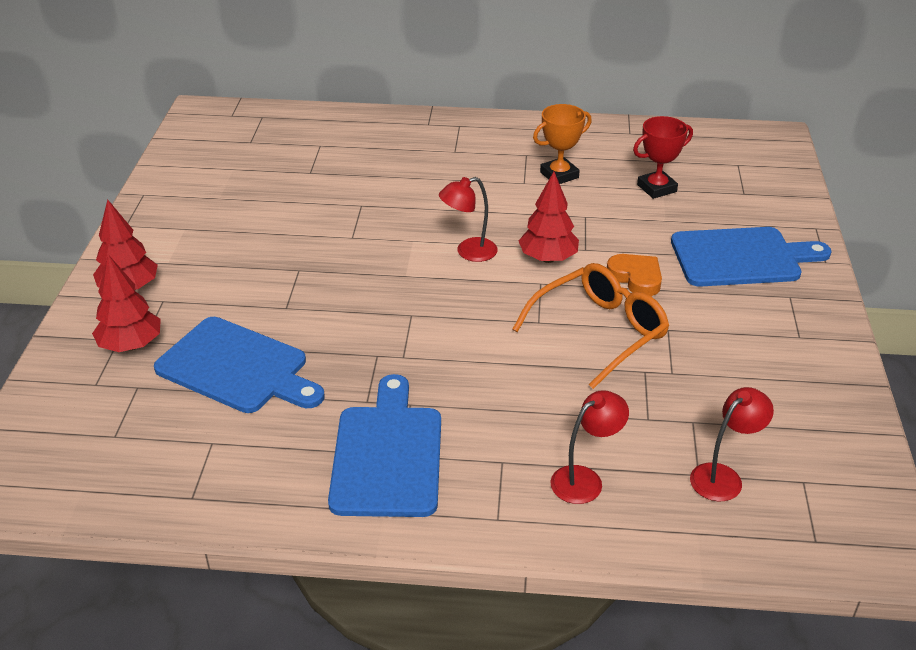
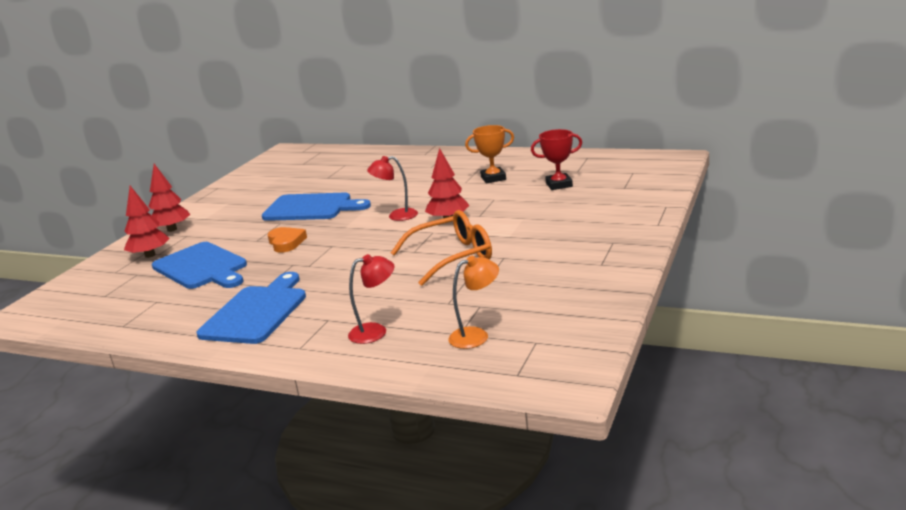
camera: 20 degrees right, 15 degrees down
(636, 278) = (503, 230): orange heart -> orange heart (286, 242)
(723, 476) = (476, 336): red lamp -> orange lamp
(741, 257) = (592, 221): blue cutting board -> blue cutting board (311, 208)

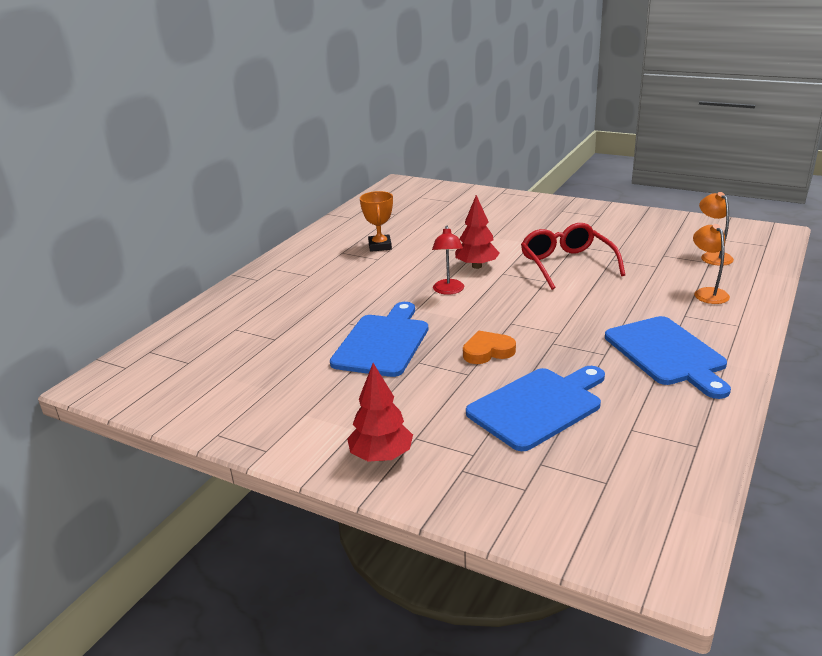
camera: 85 degrees left, 5 degrees up
(150, 255) = (476, 462): red tree -> none
(256, 312) = (667, 354): blue cutting board -> blue cutting board turned 135 degrees counterclockwise
(376, 331) = (707, 293): red lamp -> orange lamp
(452, 257) = (566, 264): orange glasses -> red glasses
(559, 185) = (424, 221): red trophy -> none

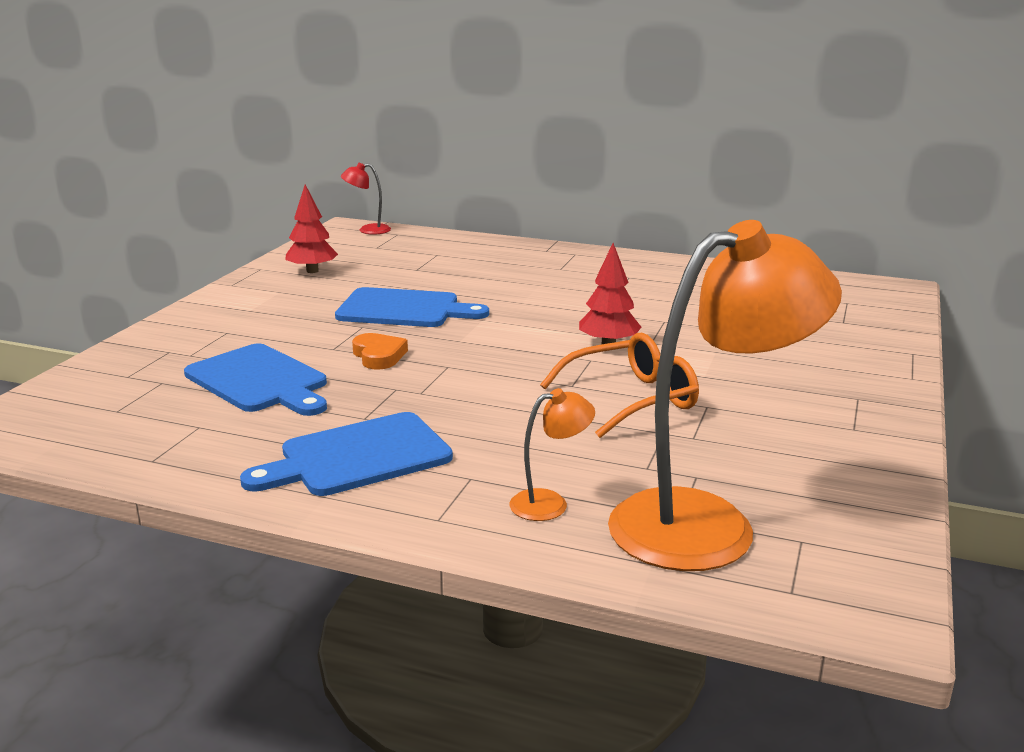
camera: 80 degrees right, 5 degrees down
(380, 246) = (654, 292): orange trophy -> none
(381, 456) = (204, 321): red tree -> red tree (312, 271)
(448, 291) = (531, 332): red lamp -> red lamp (368, 230)
(566, 264) = (631, 399): red glasses -> orange glasses
(712, 256) = (707, 523): orange lamp -> orange lamp, size x2.39

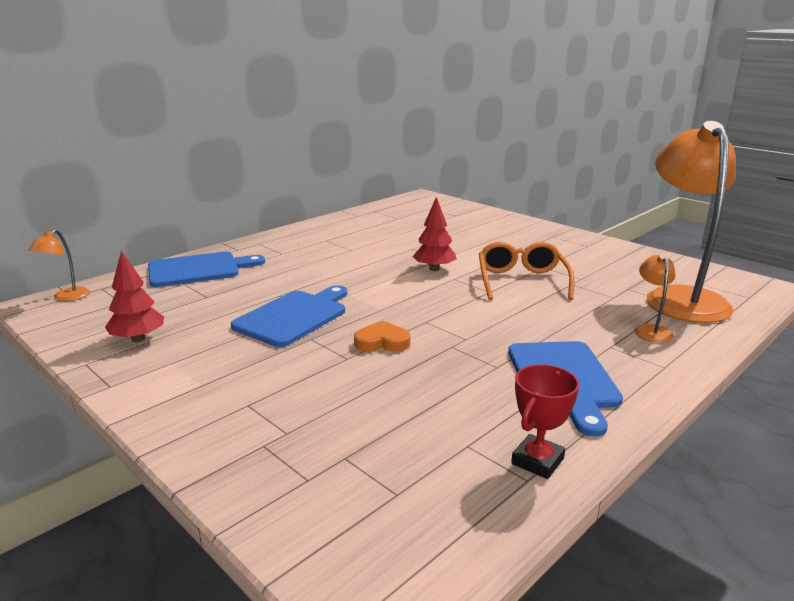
camera: 65 degrees left, 0 degrees up
(183, 461) = (537, 461): none -> red trophy
(260, 381) = (389, 401): blue cutting board -> blue cutting board (199, 269)
(368, 230) = (66, 297): red lamp -> orange lamp

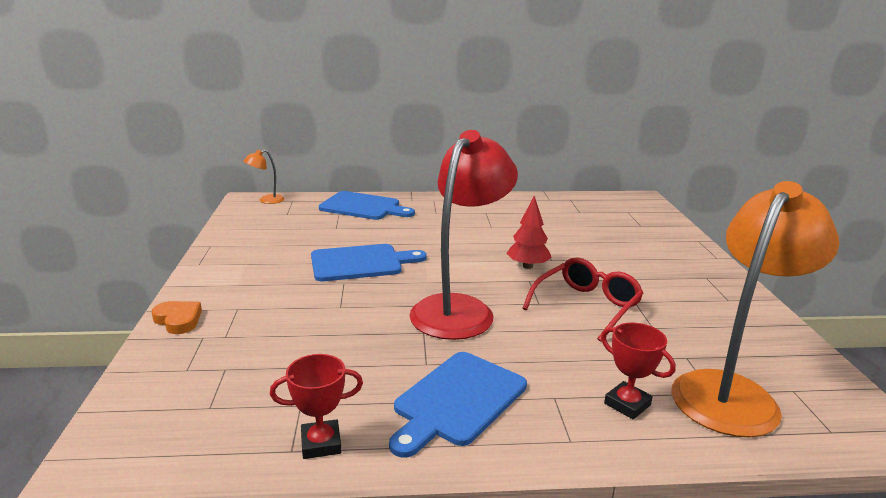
camera: 40 degrees right, 0 degrees up
(138, 339) = (256, 241): red tree -> none
(382, 342) = (382, 306): orange heart -> orange heart (178, 320)
(445, 318) = (460, 309): none -> red lamp
(521, 281) = (586, 306): orange glasses -> red glasses
(651, 330) = (627, 404): orange lamp -> red trophy

